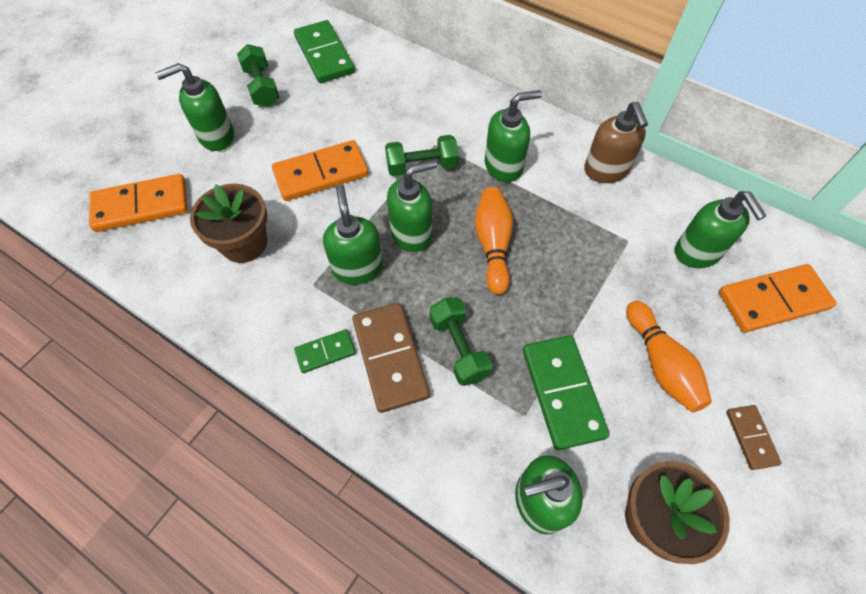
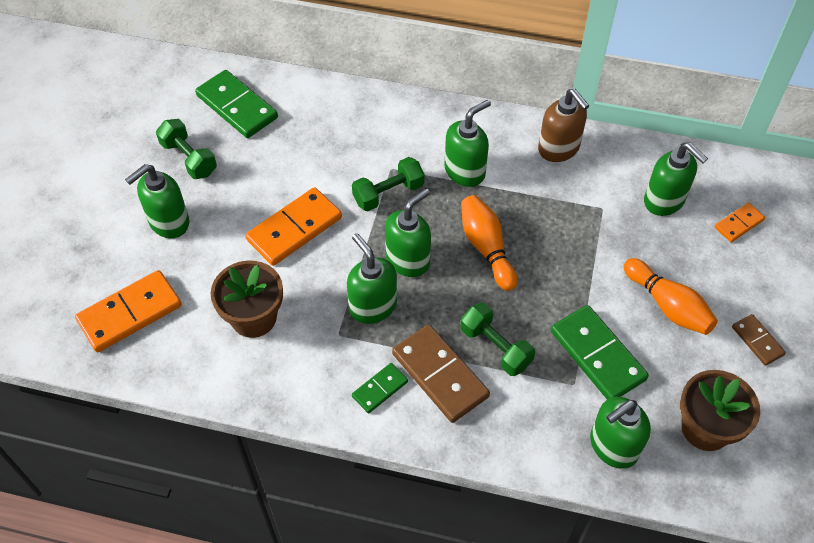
camera: 20 degrees left, 5 degrees down
(773, 300) = (738, 224): orange domino -> orange domino, size x0.54

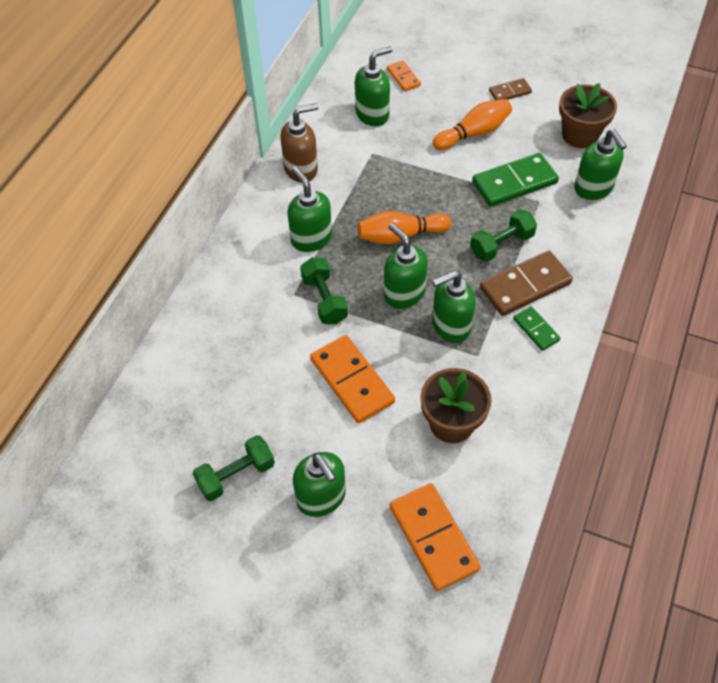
camera: 80 degrees left, 0 degrees up
(237, 106) = (173, 423): green domino -> none

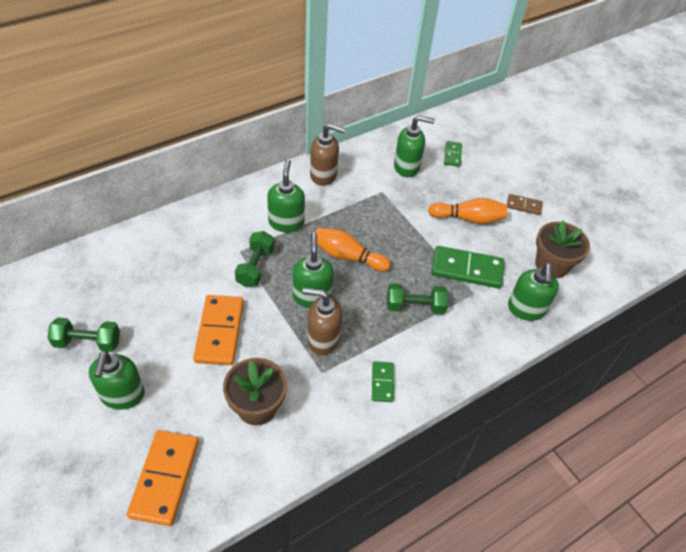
camera: 30 degrees right, 5 degrees down
(403, 77) = (452, 155): orange domino -> green domino
(450, 326) = (322, 339): green soap dispenser -> brown soap dispenser
(525, 286) = (404, 346): brown domino -> none

